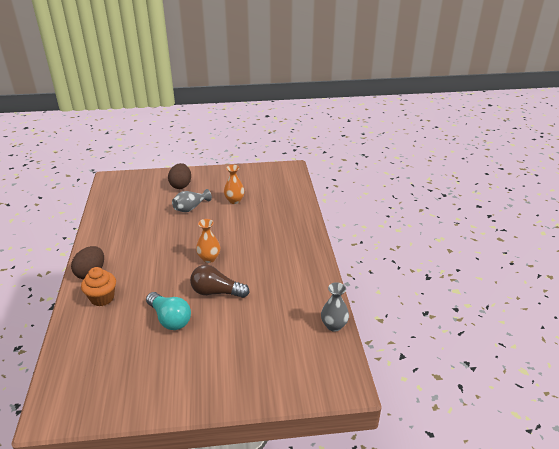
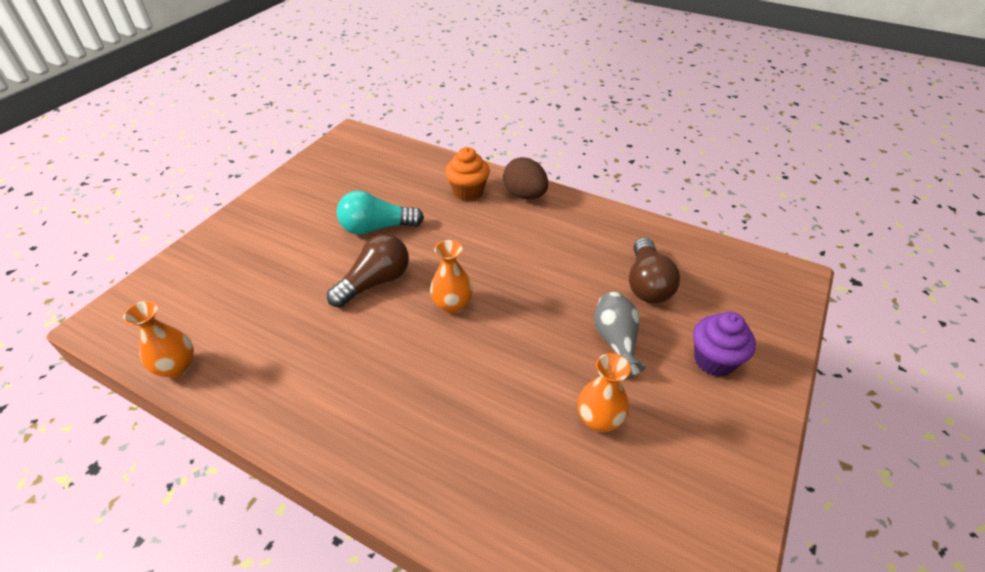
camera: 125 degrees right, 10 degrees up
(145, 210) = (647, 284): none -> brown light bulb
(181, 185) = (714, 360): brown egg -> purple cupcake
(334, 325) = (177, 367): grey vase -> orange vase

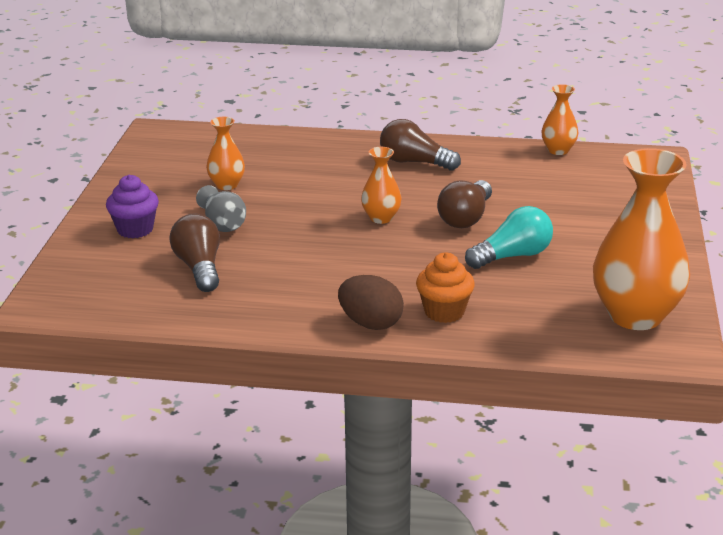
camera: 160 degrees right, 15 degrees down
(348, 160) = (635, 315): none -> orange vase
(352, 396) = (414, 162): none -> brown light bulb

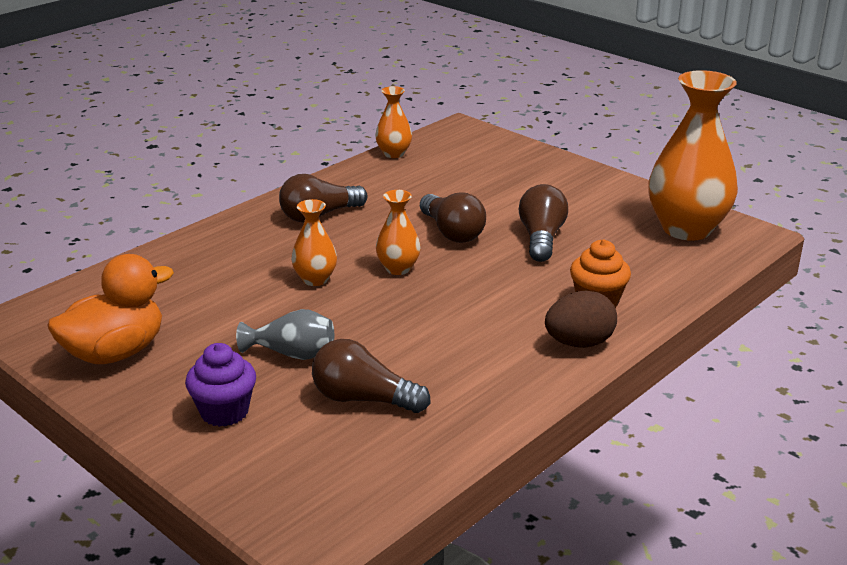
camera: 55 degrees left, 0 degrees up
(158, 172) = (115, 353): none -> orange duck
(227, 185) = (211, 322): orange vase -> orange vase (315, 279)
(512, 256) = (541, 238): turquoise light bulb -> brown light bulb

